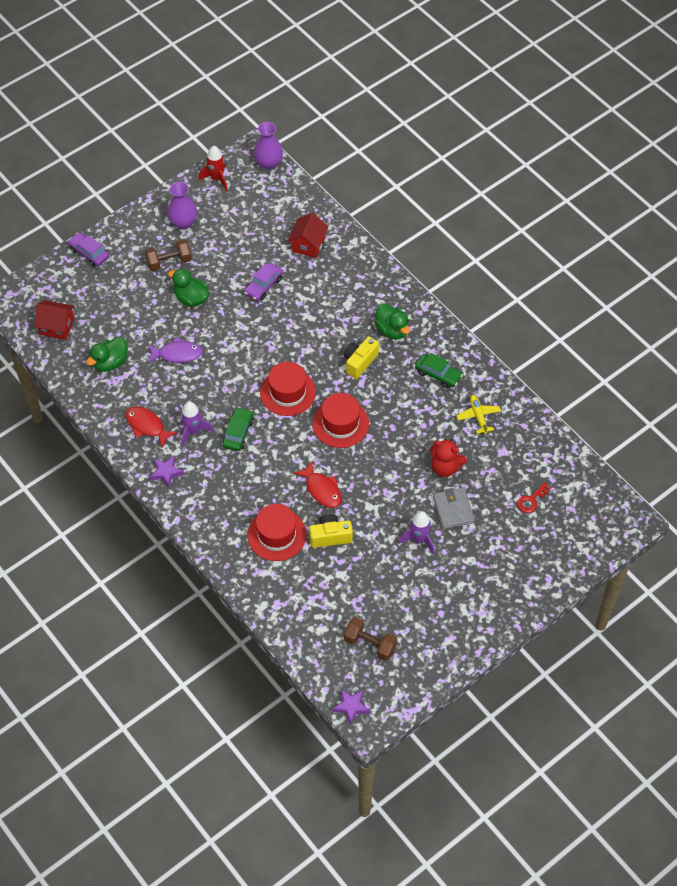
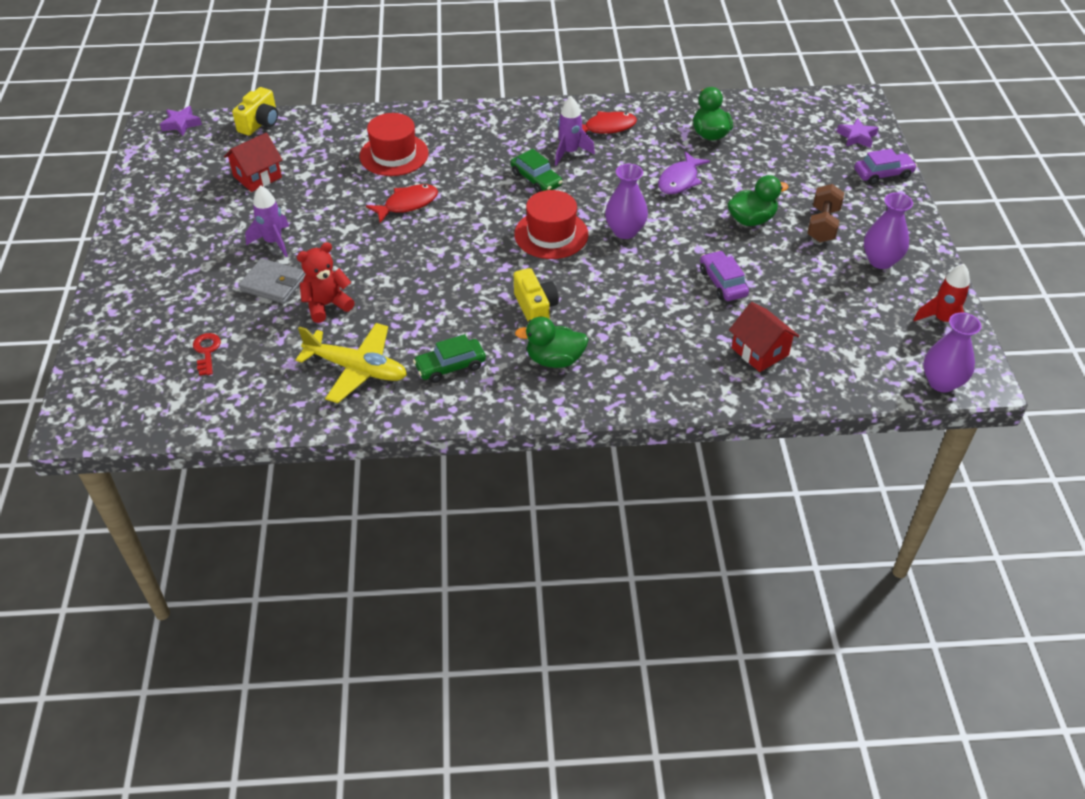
camera: 125 degrees right, 10 degrees down
(57, 327) = (790, 118): red house -> red house (257, 177)
(166, 472) = (539, 119): purple star -> purple star (857, 137)
(253, 356) = (625, 231): none -> purple vase
(322, 489) = (407, 204): red fish -> red fish turned 150 degrees clockwise
(330, 536) = (350, 186): yellow camera -> yellow camera (260, 123)
(340, 424) = (470, 254): red hat -> none
(370, 644) = (217, 160): brown dumbbell -> none
(478, 416) = (357, 369): yellow plane -> yellow plane, size x1.67

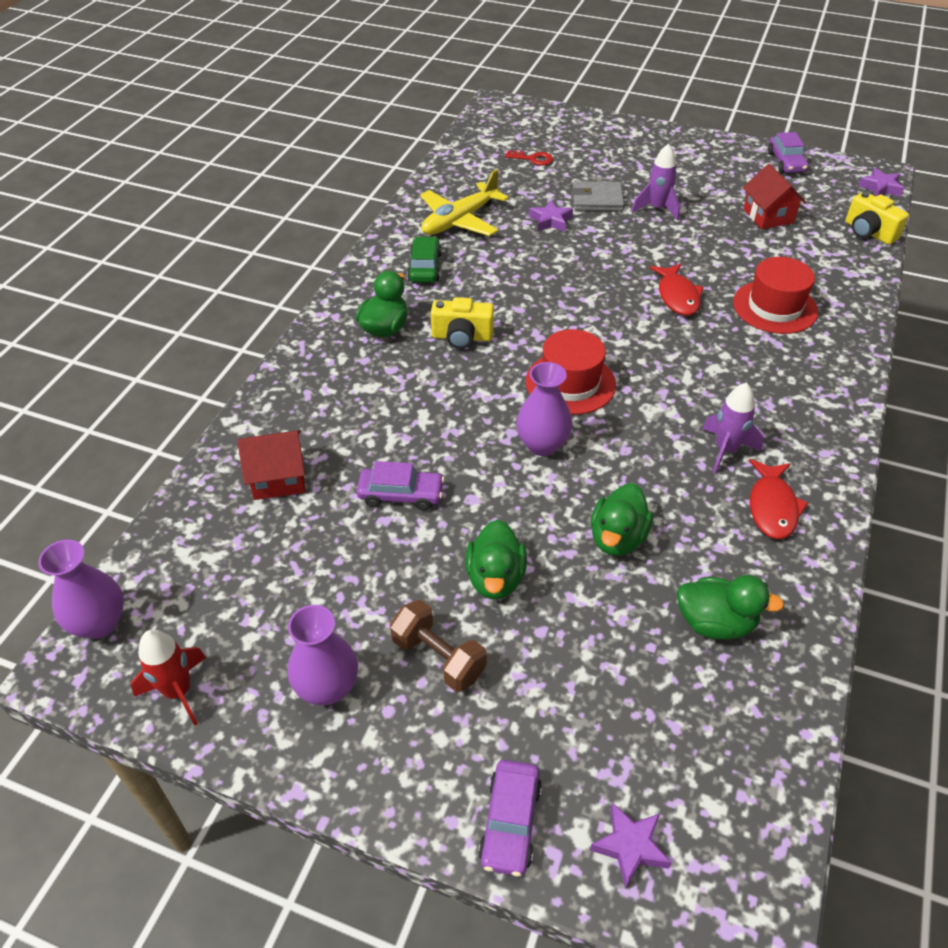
camera: 115 degrees right, 0 degrees up
(152, 180) = (786, 162): none -> purple car
(273, 284) = (597, 199): grey wallet -> grey wallet turned 45 degrees clockwise
(327, 305) = (550, 221): red teddy bear -> purple star
(536, 179) = (679, 402): green car -> none
(680, 180) = (617, 538): purple fish -> green duck

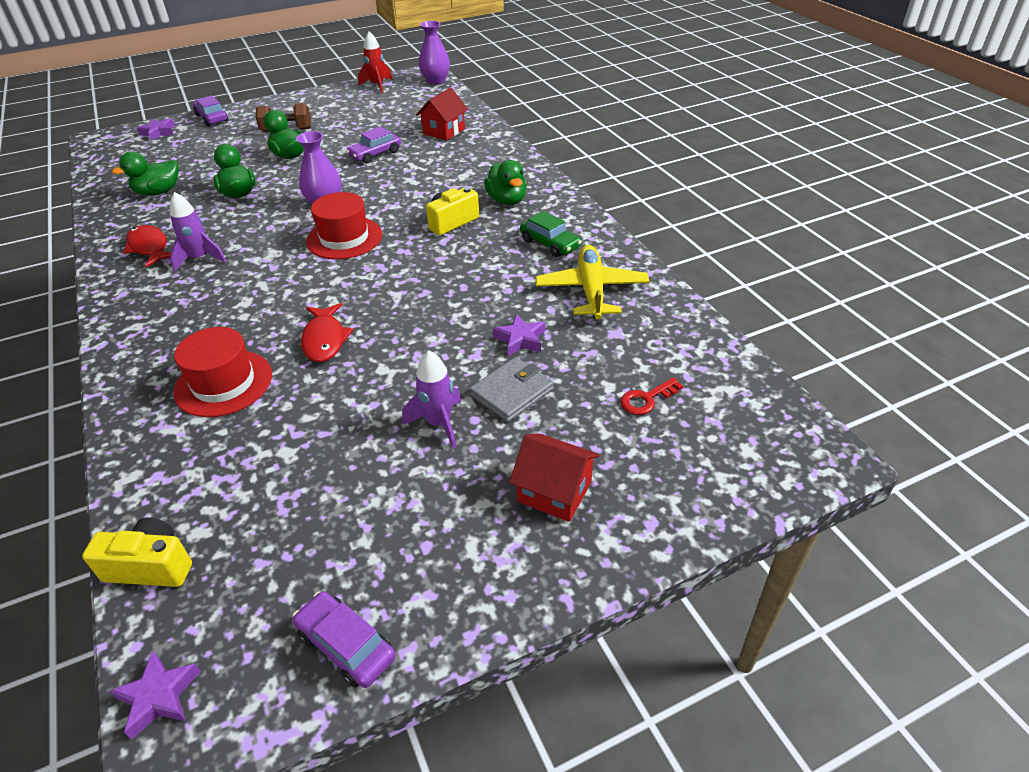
camera: 135 degrees right, 5 degrees down
(327, 687) = (322, 108): purple vase -> none
(677, 296) = (325, 339): red fish -> red fish turned 135 degrees counterclockwise
(768, 216) = (303, 502): red house -> red house (554, 492)

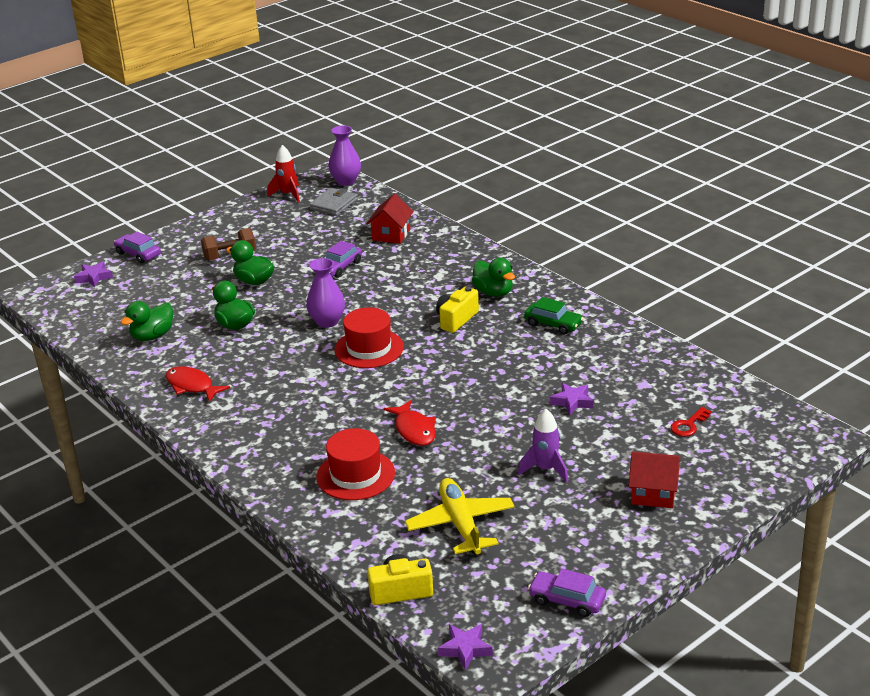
camera: 15 degrees left, 10 degrees down
(200, 259) = (250, 387): purple rocket -> none
(512, 392) = (587, 439): grey wallet -> grey wallet (333, 204)
(591, 290) = (607, 356): yellow plane -> yellow plane (460, 524)

